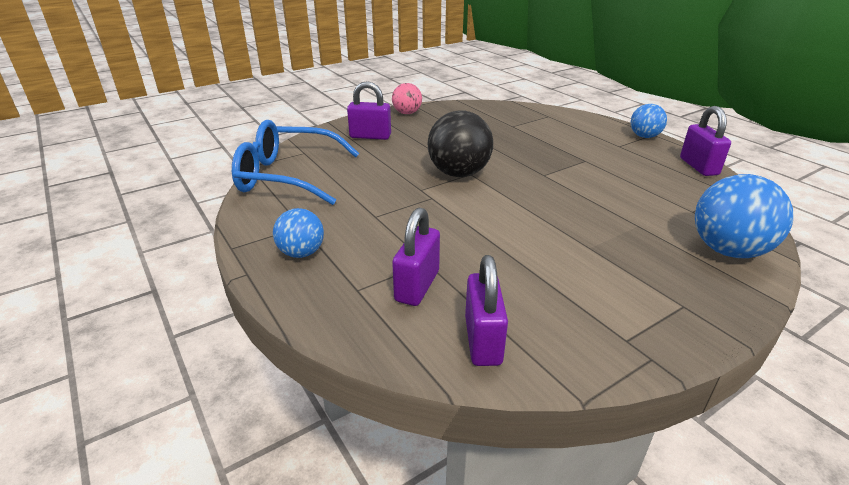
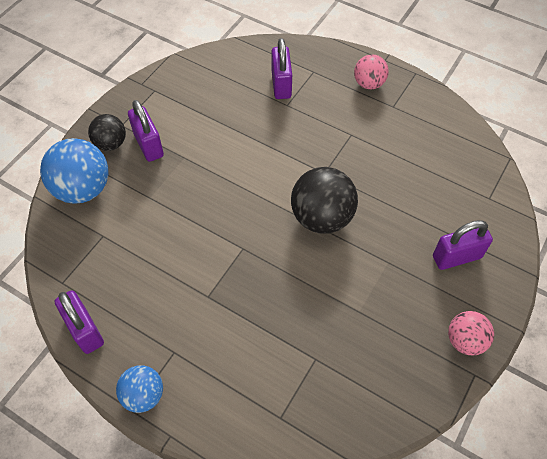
camera: 155 degrees right, 25 degrees up
(289, 176) = (461, 155): blue glasses -> none
(301, 253) = (369, 84): blue ball -> pink ball
(483, 340) = (228, 64): purple padlock -> purple padlock (148, 145)
(697, 286) = (111, 143): none -> black ball

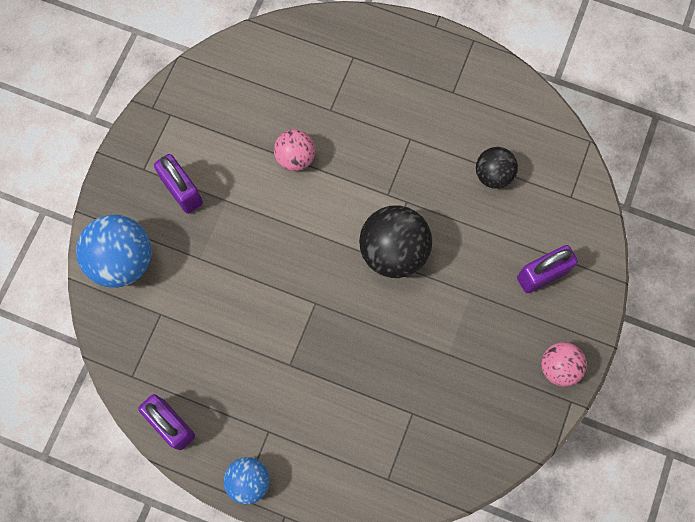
camera: 10 degrees left, 15 degrees up
(111, 143) = (138, 196): black ball -> black ball (493, 175)
(281, 85) = (318, 82): purple padlock -> none
(369, 84) = (421, 65): pink ball -> pink ball (295, 158)

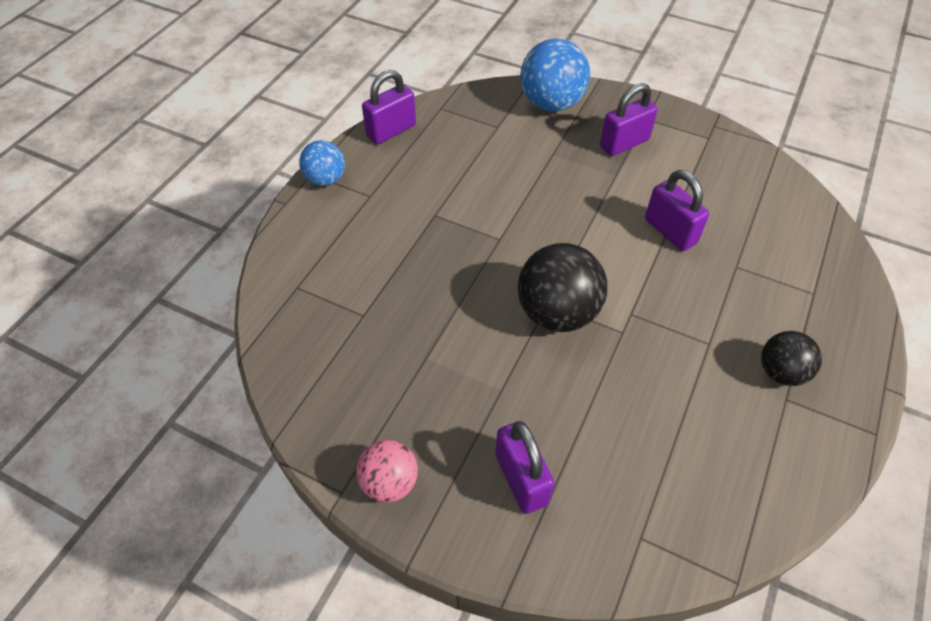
camera: 95 degrees right, 20 degrees down
(295, 158) = (670, 231): pink ball -> purple padlock
(493, 175) = (667, 434): black ball -> black ball (781, 372)

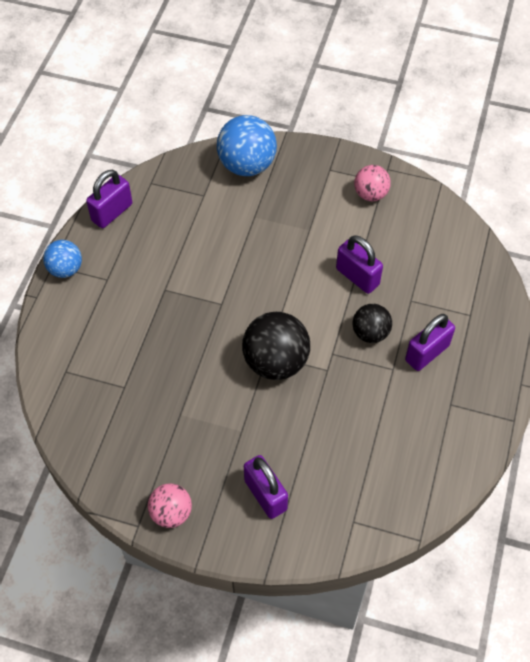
camera: 10 degrees left, 5 degrees up
(624, 143) = (313, 198): purple padlock -> purple padlock (427, 353)
(692, 148) = (370, 194): none -> pink ball
(781, 372) = (446, 384): black ball -> black ball (370, 333)

